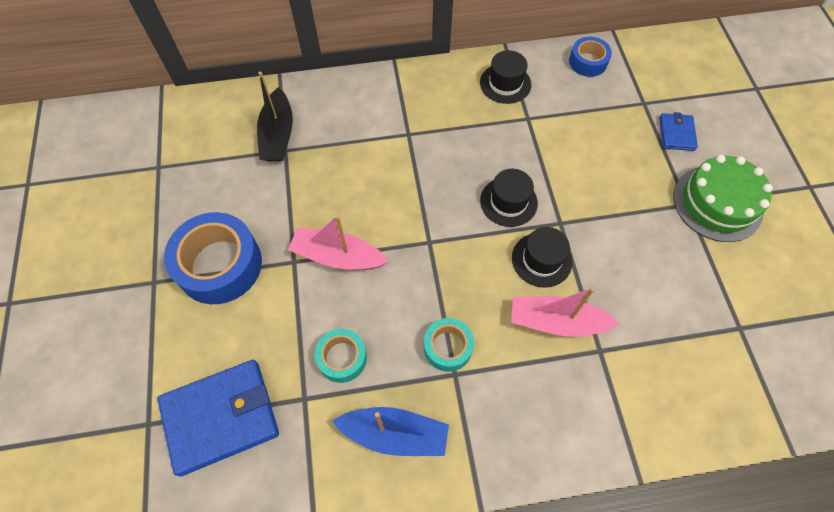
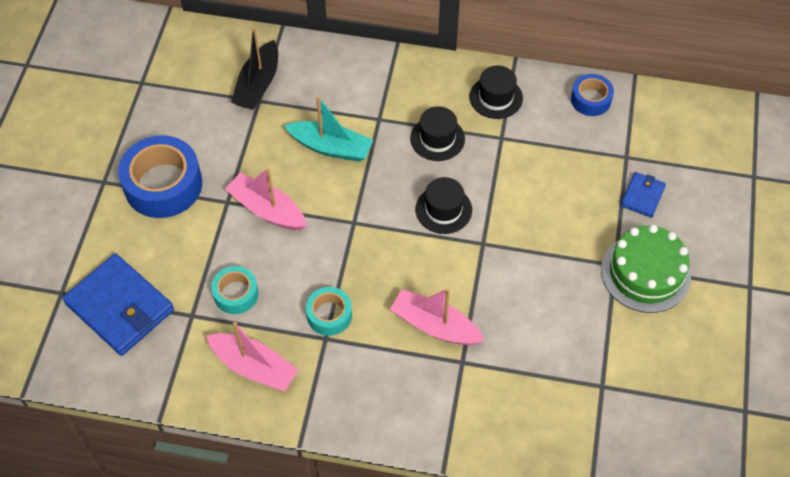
camera: 20 degrees right, 5 degrees down
(221, 417) = (119, 307): blue wallet -> blue wallet turned 45 degrees clockwise
(375, 174) = (331, 147): none -> turquoise boat
(395, 434) = (254, 367): blue boat -> pink boat
(541, 259) = (448, 270): black hat -> black hat (437, 138)

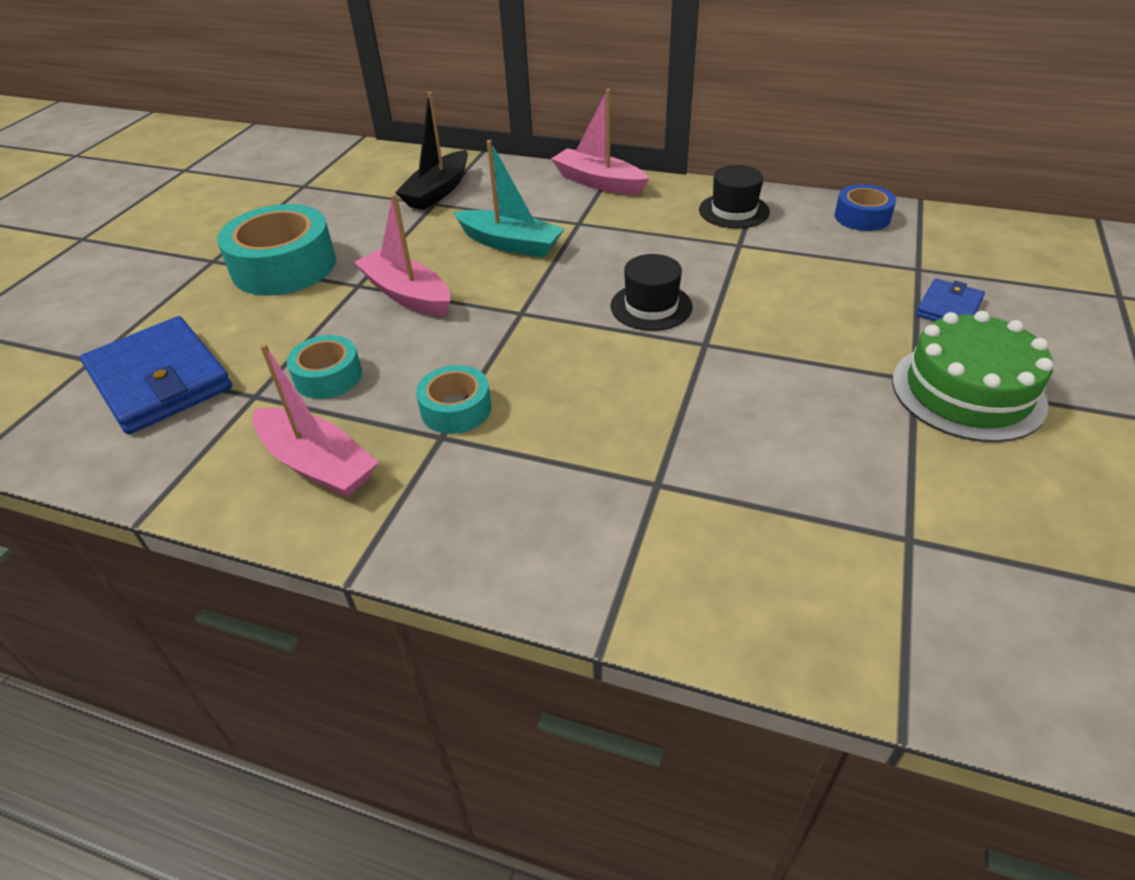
camera: 10 degrees right, 15 degrees down
(163, 185) = (284, 266): blue tape -> turquoise tape
(435, 325) = (618, 433): pink boat -> pink boat (598, 182)
(437, 138) = (652, 242): black hat -> none

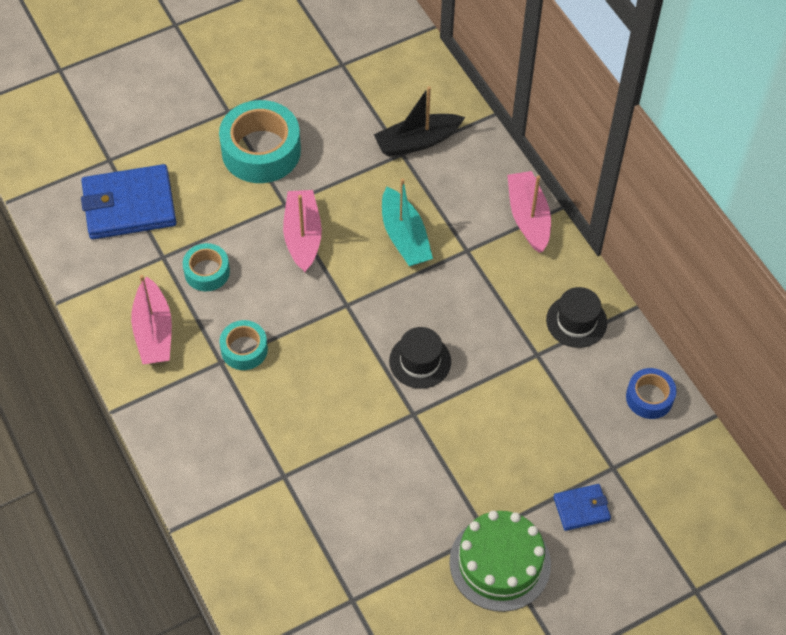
camera: 40 degrees right, 15 degrees up
(159, 380) = (129, 205): blue wallet -> blue wallet turned 75 degrees clockwise

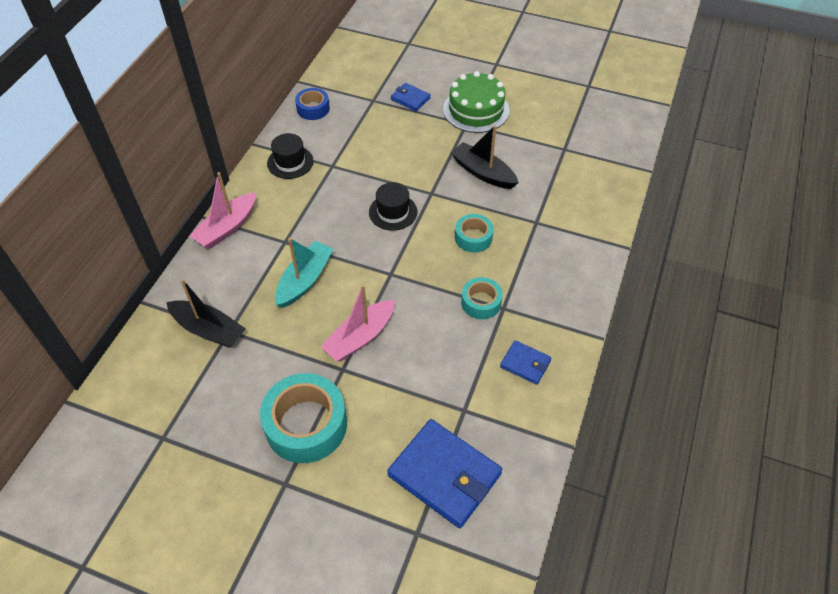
camera: 130 degrees left, 5 degrees down
(153, 331) = (525, 364): pink boat -> blue wallet
(207, 272) = (447, 371): turquoise tape -> turquoise tape (473, 237)
(395, 485) = (483, 173): none -> black boat

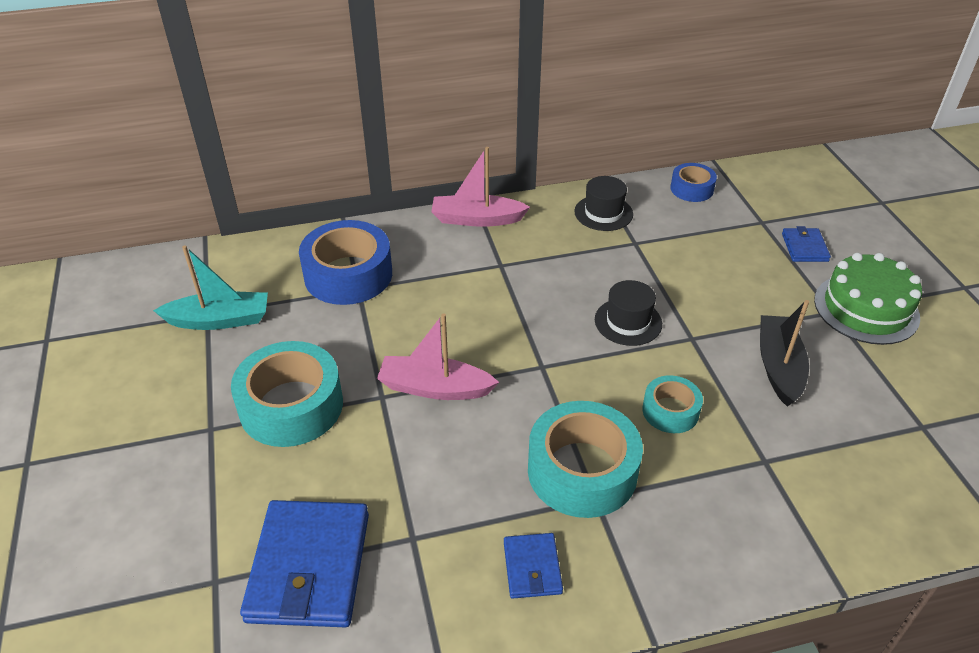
camera: 55 degrees right, 10 degrees down
(208, 330) = (348, 275): black boat -> blue tape
(305, 280) = (467, 305): turquoise boat -> turquoise boat (219, 320)
(481, 302) = (582, 471): turquoise tape -> turquoise tape, size x1.83

